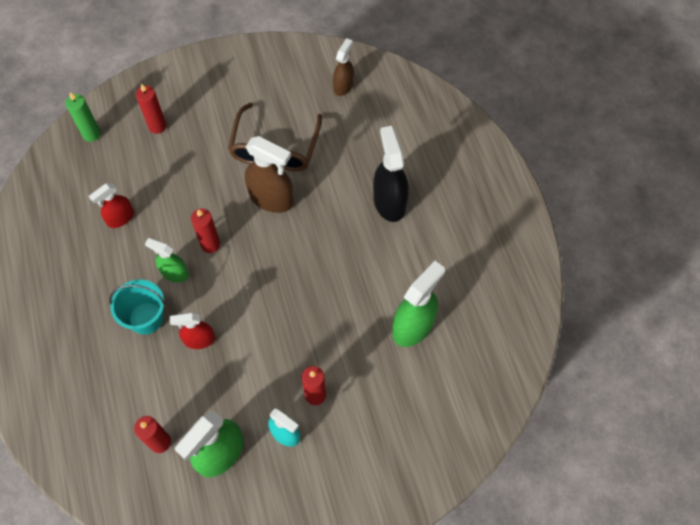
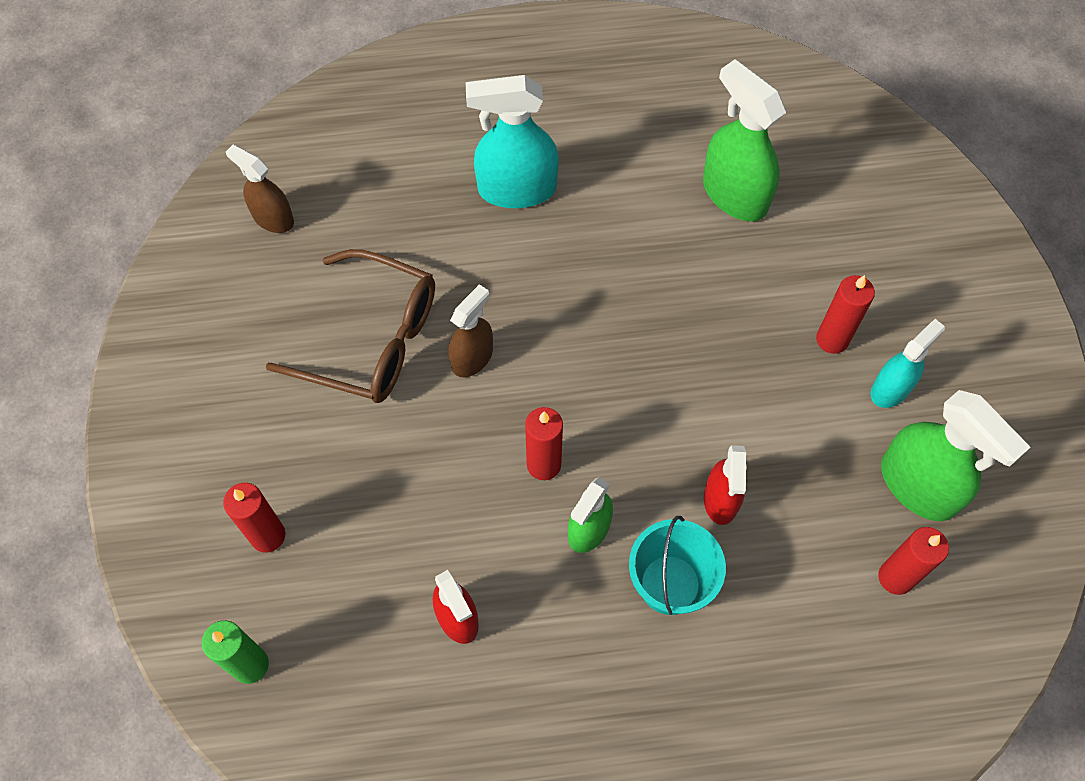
camera: 80 degrees left, 0 degrees up
(271, 198) = (472, 357): brown spray bottle -> brown spray bottle, size x0.61
(389, 201) = (516, 189): black spray bottle -> turquoise spray bottle

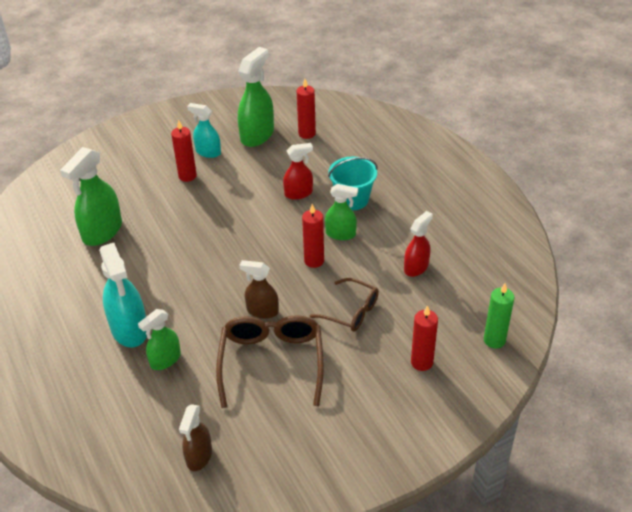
camera: 110 degrees left, 20 degrees down
(412, 477) = (351, 311): none -> brown glasses
(442, 218) = (165, 360): none -> green spray bottle

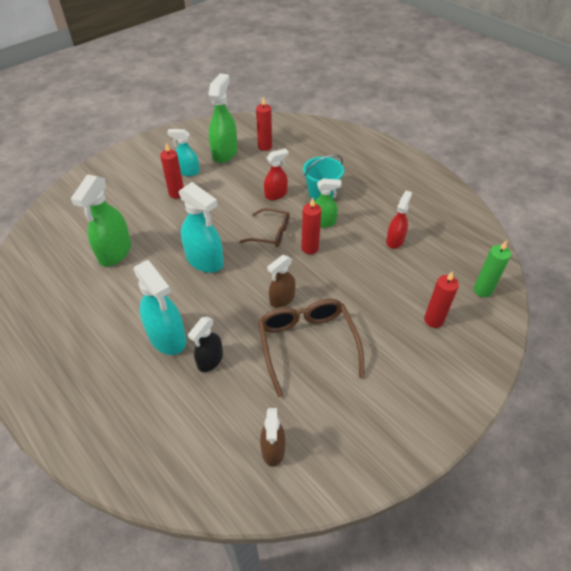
camera: 15 degrees left, 5 degrees up
(165, 360) = (210, 360): green spray bottle -> black spray bottle
(194, 256) = (205, 260): none -> turquoise spray bottle
(262, 311) = (282, 299): brown spray bottle -> brown spray bottle turned 45 degrees counterclockwise
(351, 311) = (357, 286): brown glasses -> brown glasses (271, 233)

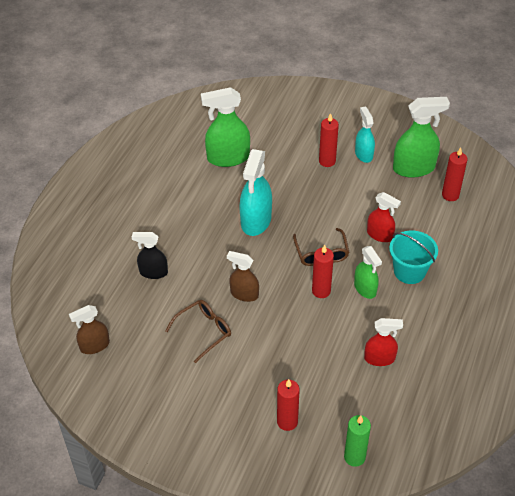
camera: 65 degrees right, 0 degrees up
(167, 337) = (160, 235): turquoise spray bottle -> none
(307, 344) = (204, 331): brown glasses -> brown glasses, size x0.61

